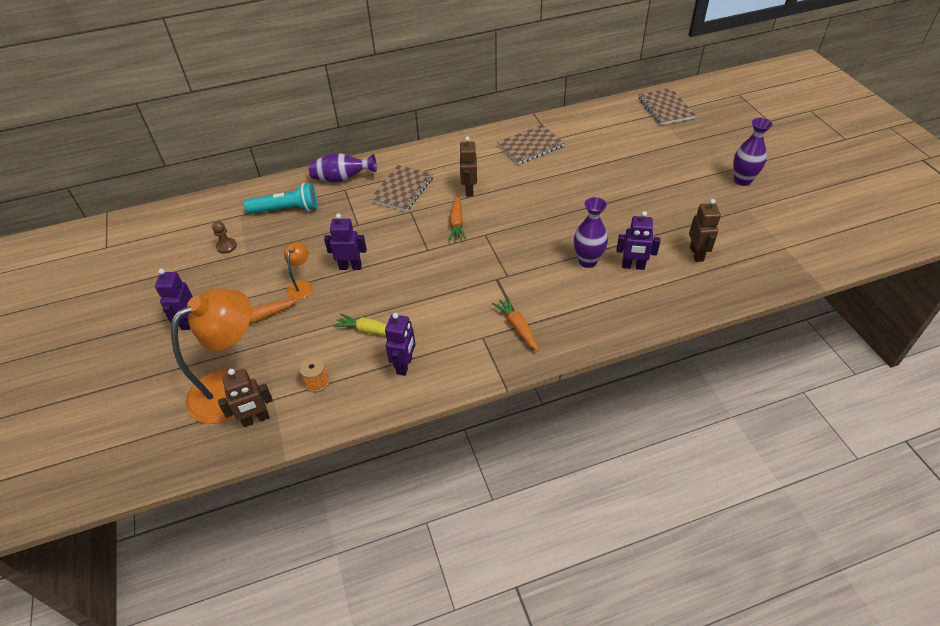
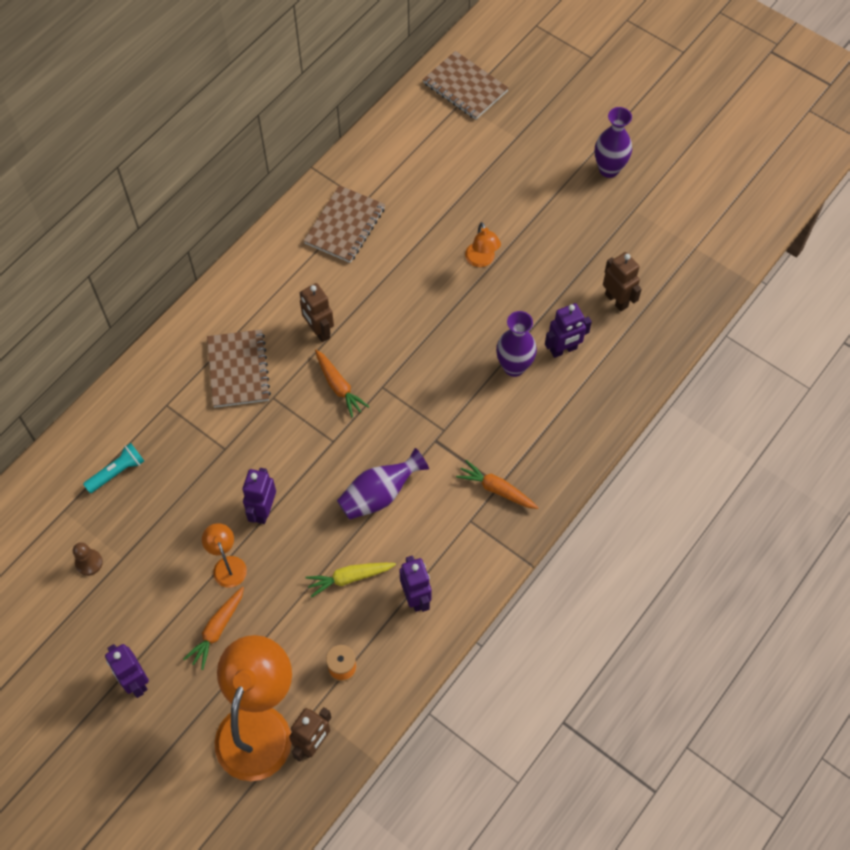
camera: 35 degrees left, 15 degrees up
(286, 209) = (117, 472): turquoise flashlight -> turquoise flashlight, size x0.65
(342, 179) = (149, 390): purple vase -> purple vase (379, 494)
(350, 267) = (263, 510): purple robot -> purple robot turned 45 degrees counterclockwise
(609, 195) = (481, 260): none -> orange lamp

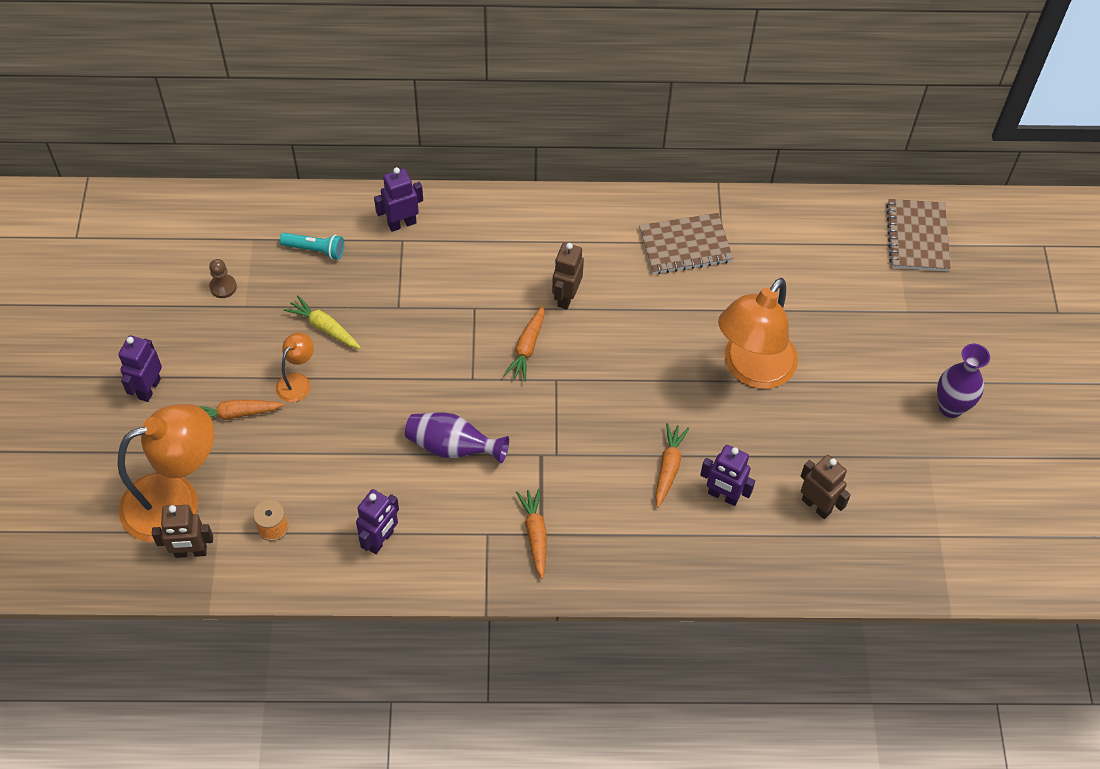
camera: 50 degrees right, 5 degrees down
(238, 370) = (478, 266): brown notebook -> none
(263, 510) = (366, 373): purple robot -> purple robot (402, 223)
(349, 578) = (357, 477): yellow carrot -> yellow carrot (324, 327)
(481, 260) = (752, 370): orange lamp -> orange lamp, size x2.17
(514, 367) = (668, 467): purple vase -> orange carrot
(616, 300) = (816, 505): brown robot -> brown robot turned 60 degrees counterclockwise

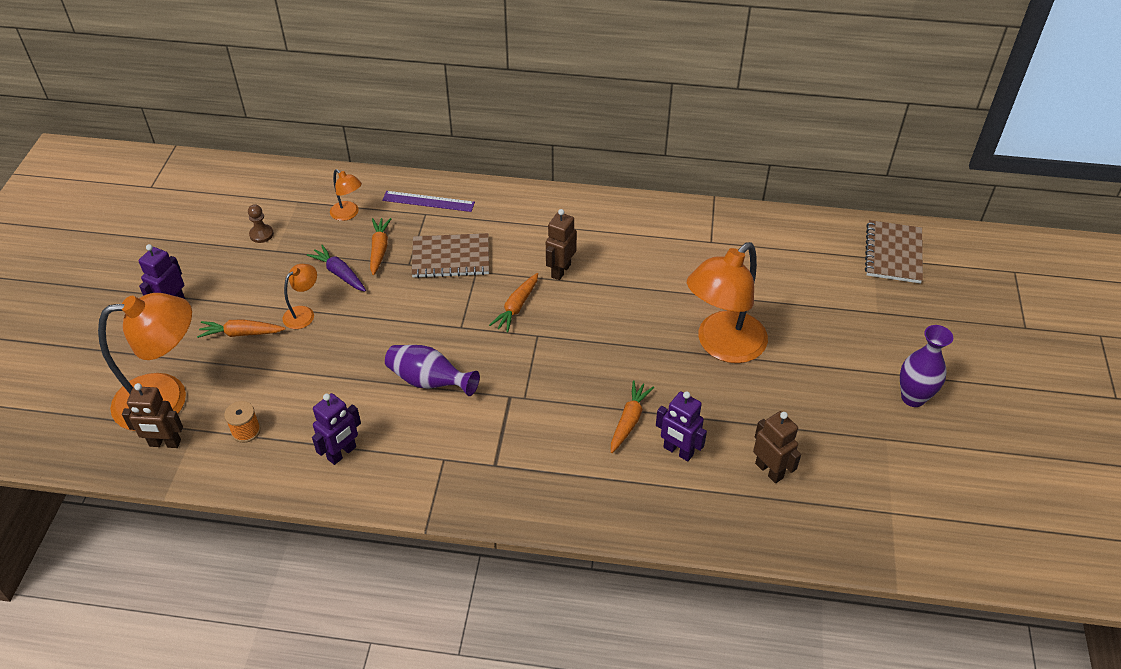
camera: 10 degrees right, 10 degrees down
(315, 250) = (348, 214): turquoise flashlight -> orange lamp
(324, 327) = (339, 273): yellow carrot -> purple carrot
(402, 223) = (428, 201): purple robot -> purple ruler
(535, 534) = (489, 465): orange carrot -> orange carrot (379, 249)
(685, 245) = (676, 241): brown notebook -> brown notebook (451, 258)

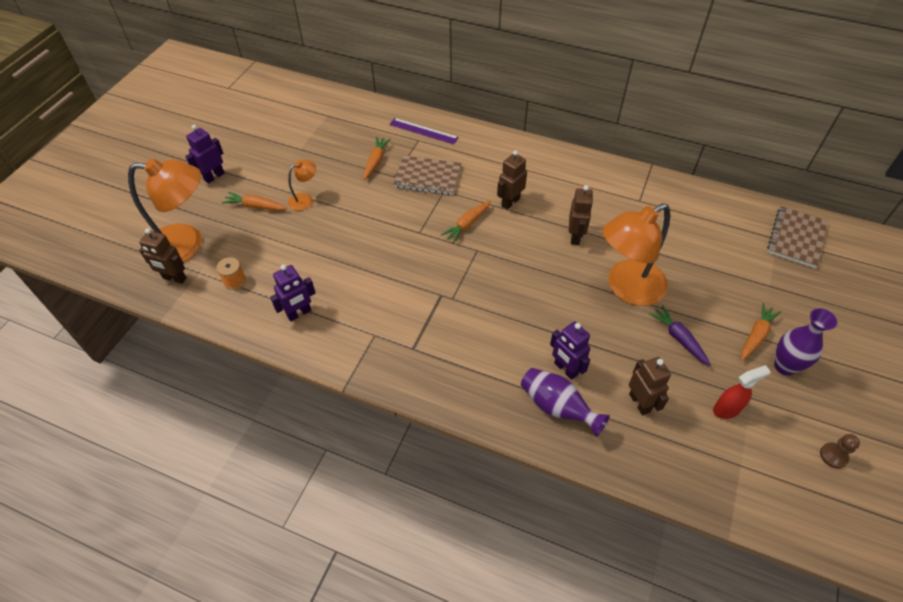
camera: 15 degrees right, 5 degrees up
(261, 234) = (293, 135): brown pawn -> brown pawn (833, 456)
(339, 273) = (341, 174): purple carrot -> purple carrot (678, 338)
(348, 214) = (361, 131): orange lamp -> none
(429, 381) = (382, 270): purple vase -> purple vase (557, 407)
(629, 420) = (532, 334): orange carrot -> orange carrot (756, 335)
(648, 297) = (575, 237): none -> brown robot
(863, 457) = (727, 409): none -> red spray bottle

